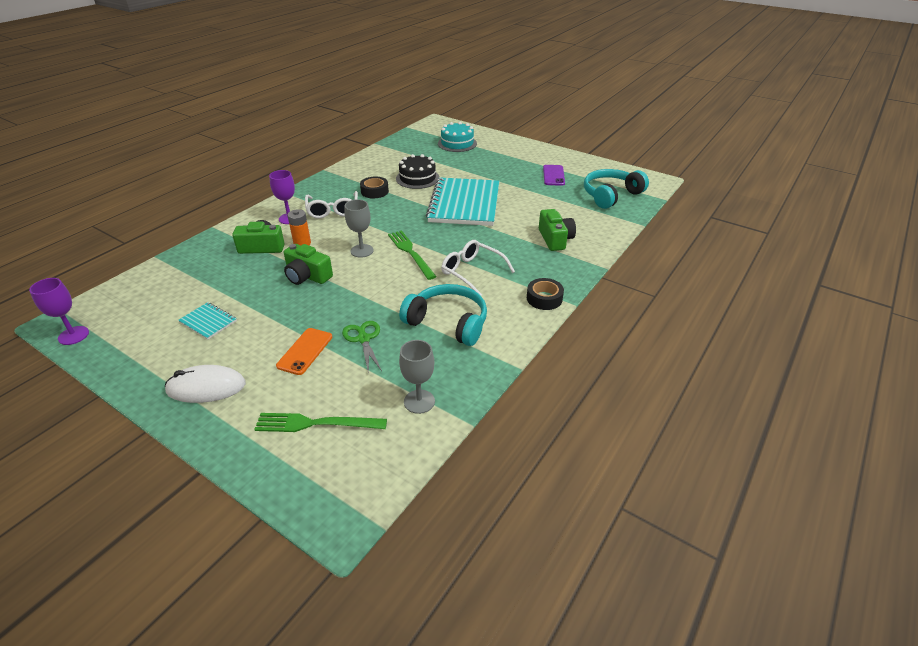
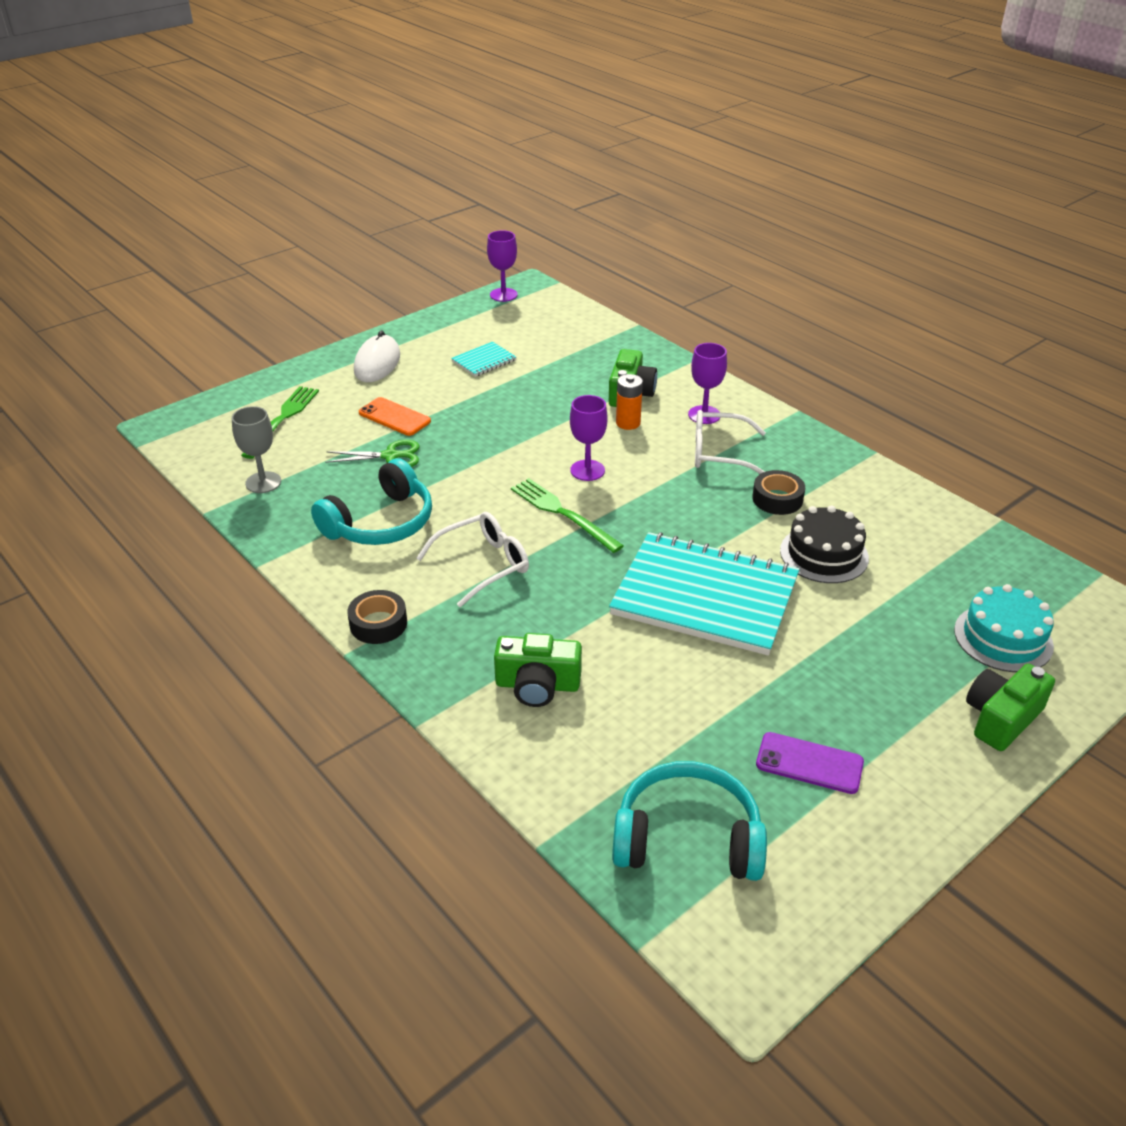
camera: 105 degrees right, 0 degrees up
(307, 276) = (543, 424): green camera -> green camera (1001, 718)
(362, 251) = (587, 470): grey goblet -> purple goblet
(410, 253) = (563, 513): green fork -> green fork turned 120 degrees counterclockwise
(611, 195) = (687, 838): turquoise headphones -> turquoise headphones turned 60 degrees counterclockwise

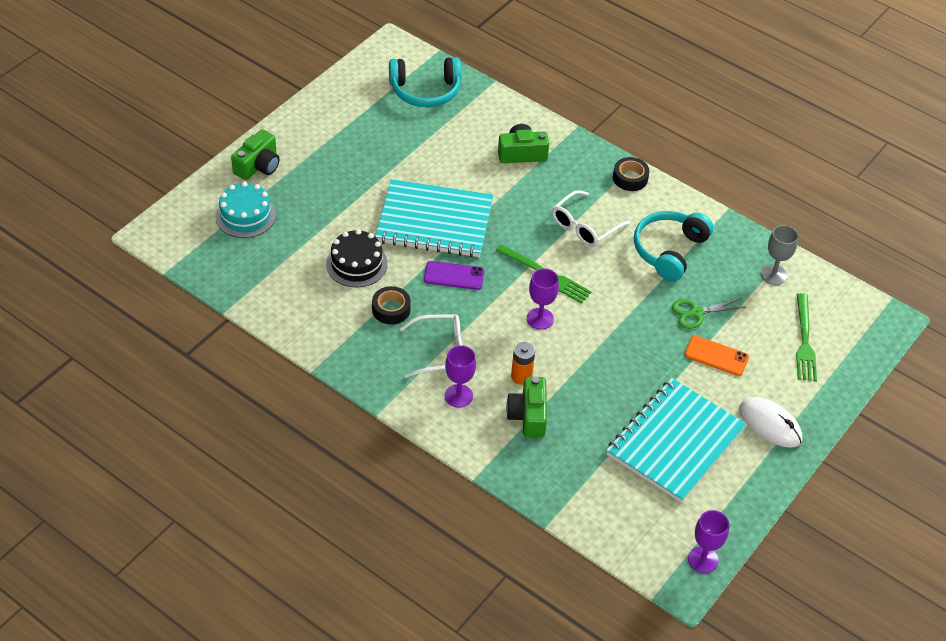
camera: 165 degrees right, 10 degrees up
(377, 363) = (770, 424): white mouse -> white mouse turned 45 degrees counterclockwise
(484, 361) = (675, 442): turquoise notebook -> turquoise notebook, size x2.37
(809, 763) = (366, 130): purple phone -> purple phone (454, 276)

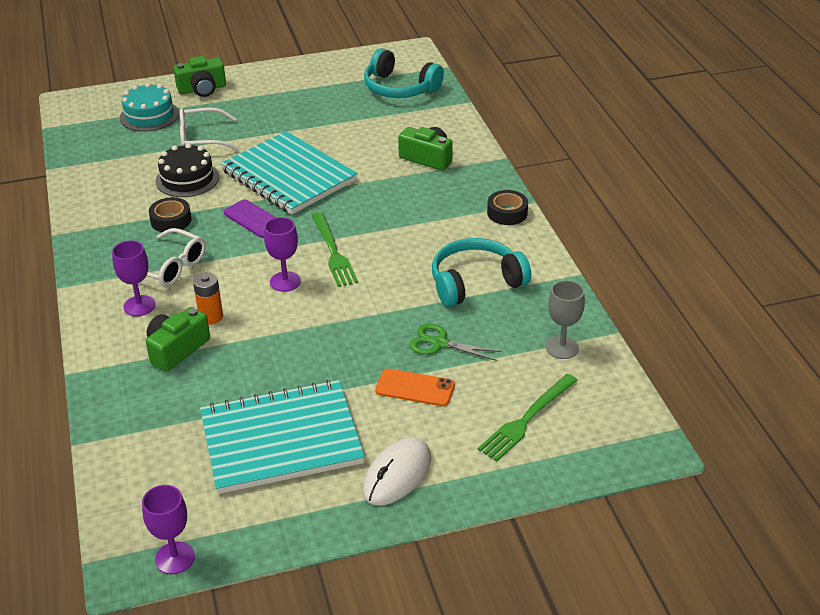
camera: 40 degrees right, 10 degrees down
(584, 226) = (416, 231): white glasses -> white glasses (201, 139)
(716, 356) = (415, 388): orange phone -> orange phone turned 45 degrees counterclockwise
(770, 424) = (397, 474): white mouse -> white mouse turned 45 degrees clockwise

